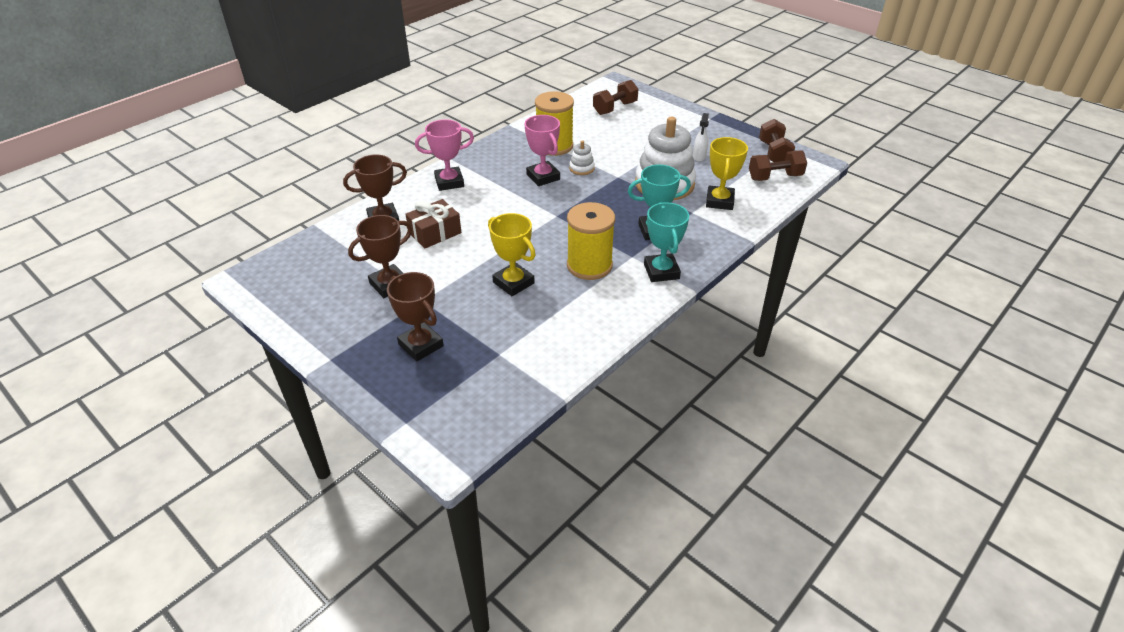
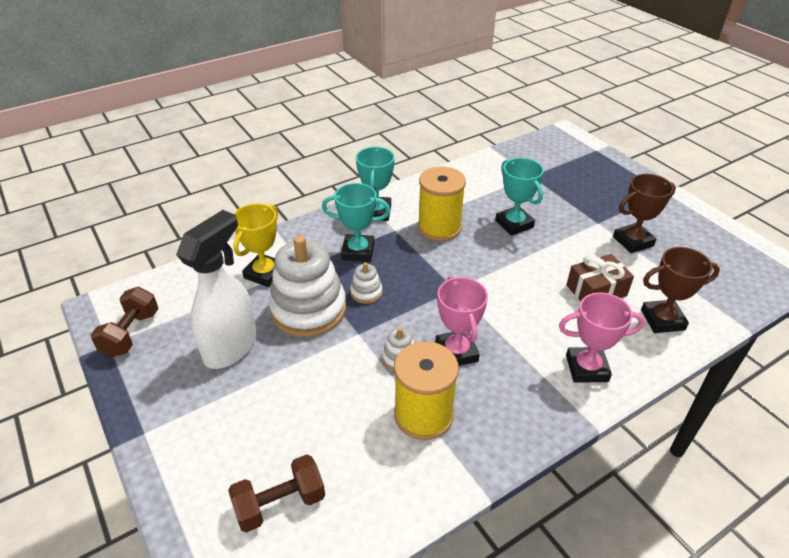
camera: 165 degrees left, 0 degrees up
(421, 345) = (593, 190): brown trophy -> none
(513, 283) = (514, 224): yellow trophy -> turquoise trophy
(628, 201) = (366, 292): none -> white stacking toy
(699, 157) = (231, 347): white spray bottle -> white spray bottle, size x2.29
(775, 177) = (172, 294): brown dumbbell -> none

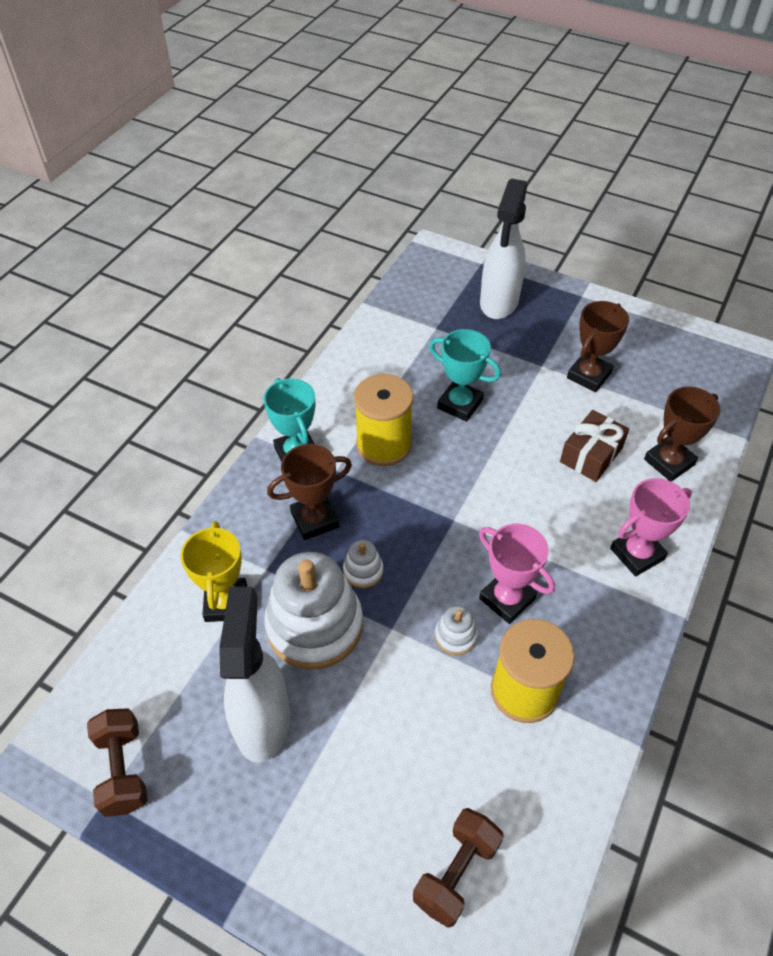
camera: 30 degrees left, 10 degrees up
(358, 251) = (314, 520): turquoise trophy -> brown trophy
(592, 176) = (499, 303): none -> white spray bottle

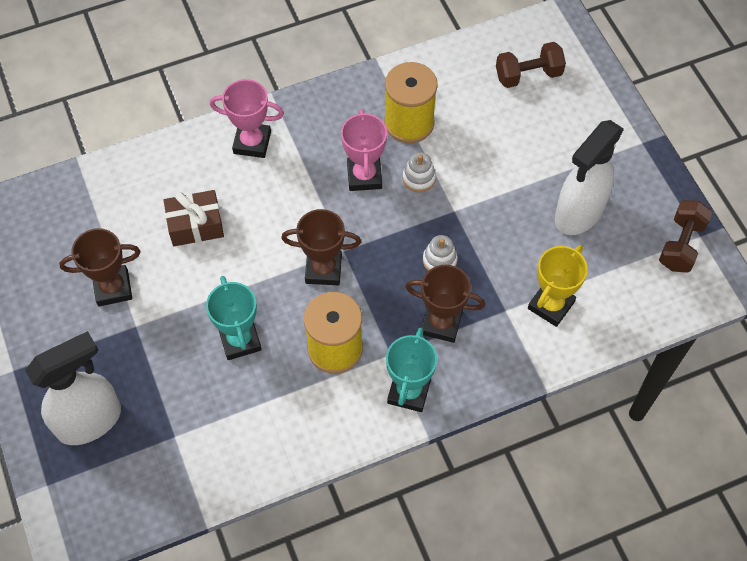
camera: 140 degrees left, 10 degrees up
(314, 625) = (502, 247): white stacking toy -> none
(669, 462) = (151, 180): brown trophy -> brown trophy (323, 269)

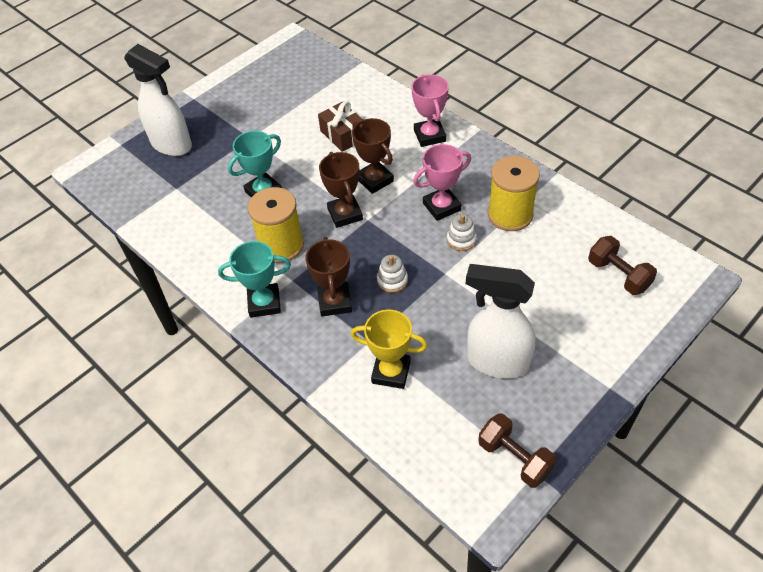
camera: 70 degrees right, 10 degrees down
(113, 288) = (273, 116): brown trophy -> brown trophy (375, 180)
(681, 245) = (514, 458): brown dumbbell -> brown dumbbell turned 45 degrees clockwise

